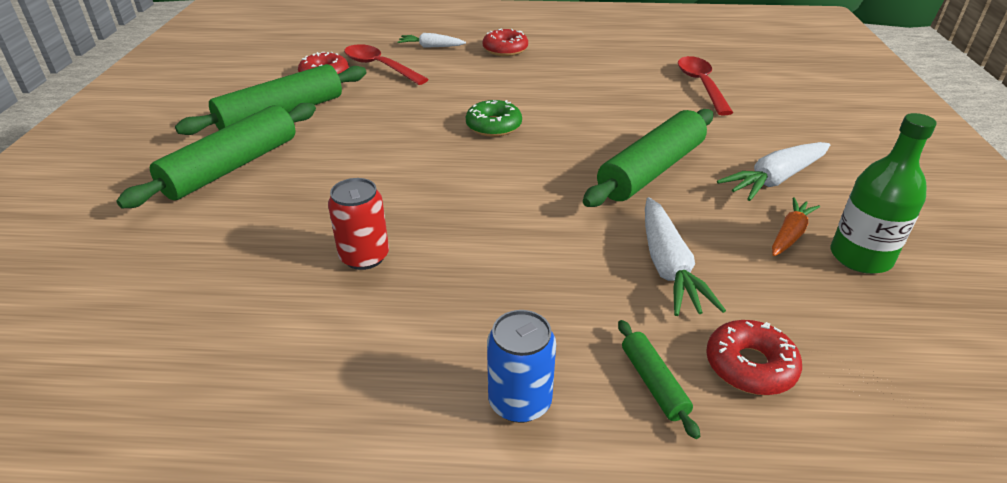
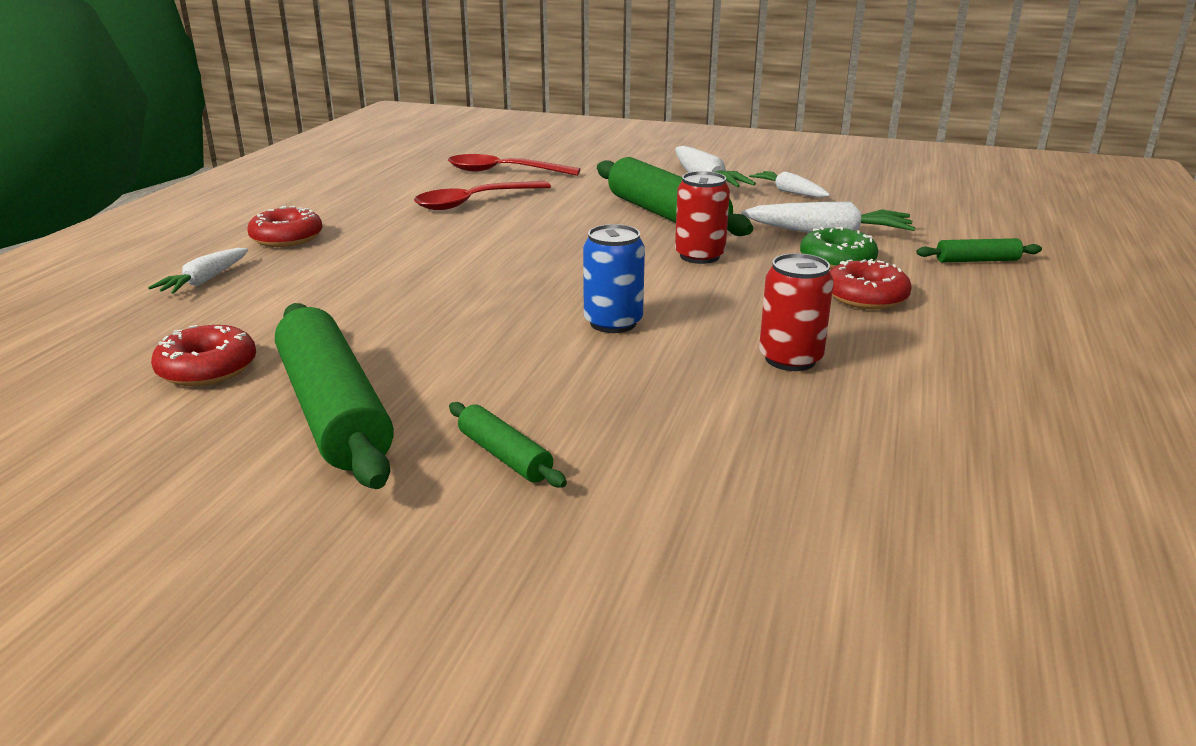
camera: 75 degrees left, 10 degrees down
(232, 167) = (504, 456): green rolling pin -> green rolling pin, size x0.46
(379, 67) = (233, 322): red spoon -> red spoon (474, 202)
(493, 126) = (517, 267): green donut -> green donut (837, 260)
(520, 402) = (1010, 306): blue can -> blue can (613, 323)
(559, 197) = (699, 256): none -> red can
(750, 366) = (952, 231): red donut -> red donut (866, 297)
(790, 234) = (789, 192): orange carrot -> white carrot
(860, 257) = (823, 181): green bottle -> none

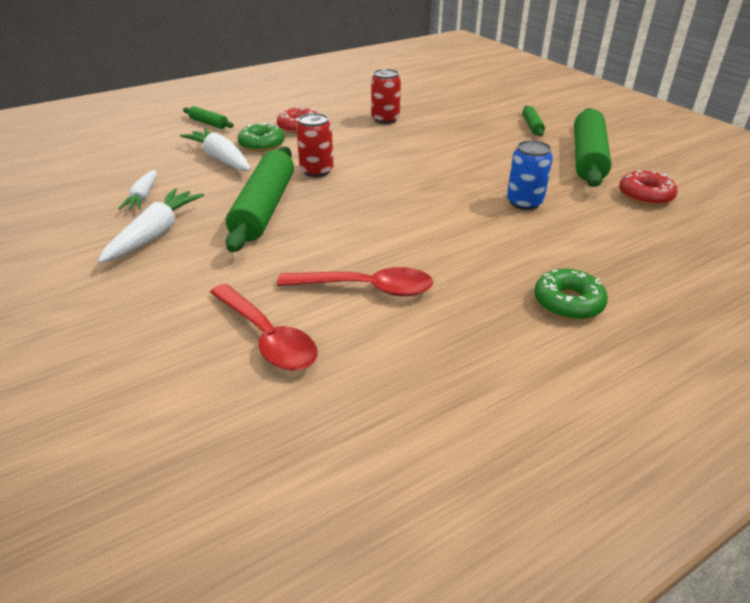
camera: 140 degrees left, 10 degrees up
(205, 280) = (647, 270): white carrot -> none
(287, 238) = (568, 302): red donut -> green donut
(613, 323) = (426, 153): blue can -> blue can (524, 202)

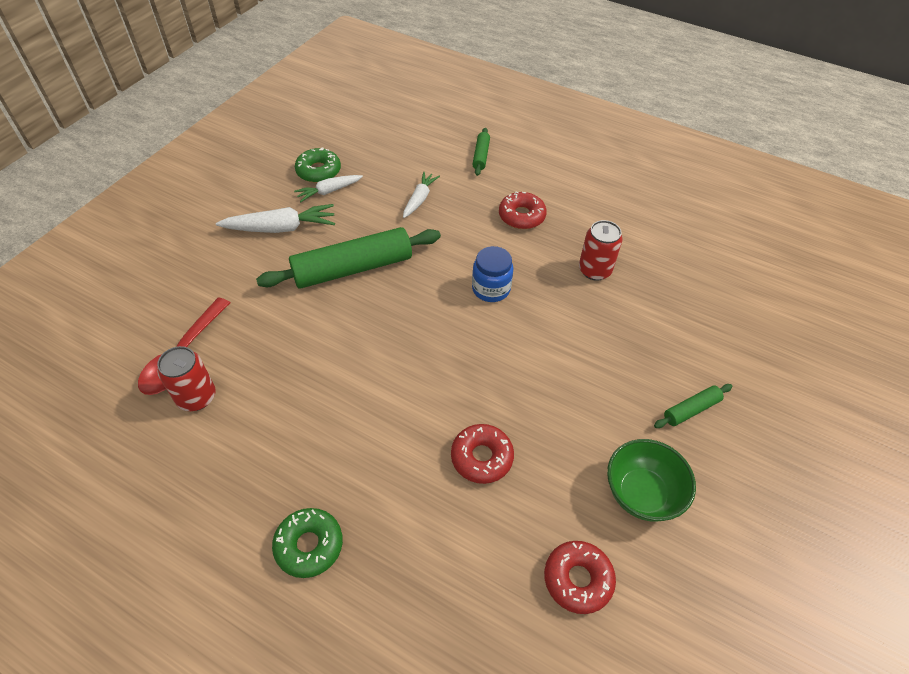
camera: 60 degrees right, 15 degrees up
(221, 159) = (419, 199): white carrot -> white carrot, size x0.63
(262, 144) = (465, 210): green donut -> green donut (318, 171)
(316, 171) = (440, 270): red can -> red can (196, 397)
(361, 157) = (491, 289): none -> blue jar
(367, 288) = (267, 387): red spoon -> none
(524, 202) = (481, 457): blue can -> red donut
(588, 158) = (641, 493): green rolling pin -> green bowl

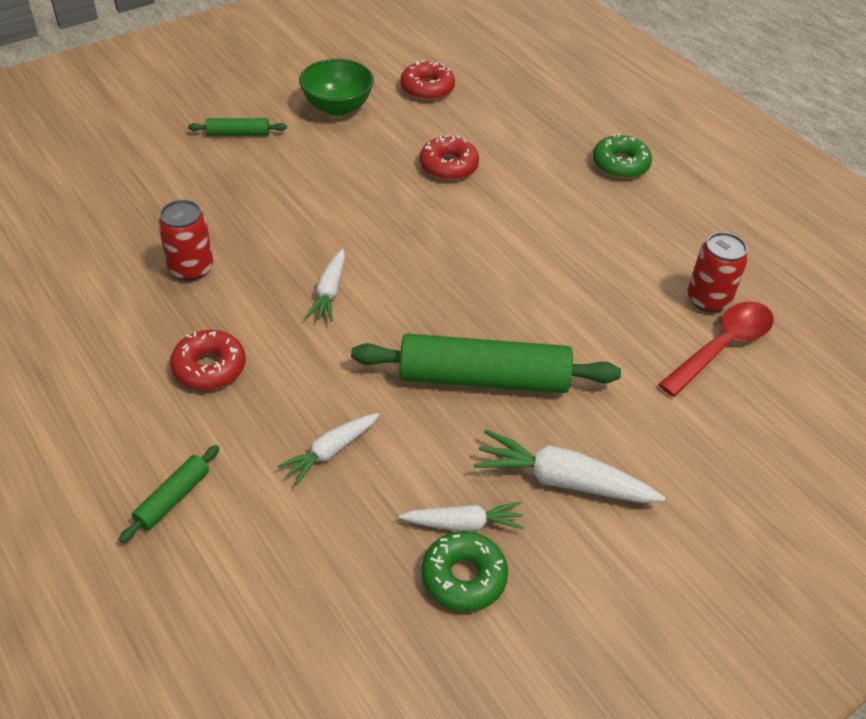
camera: 155 degrees left, 5 degrees down
(491, 289) = (329, 292): blue jar -> white carrot

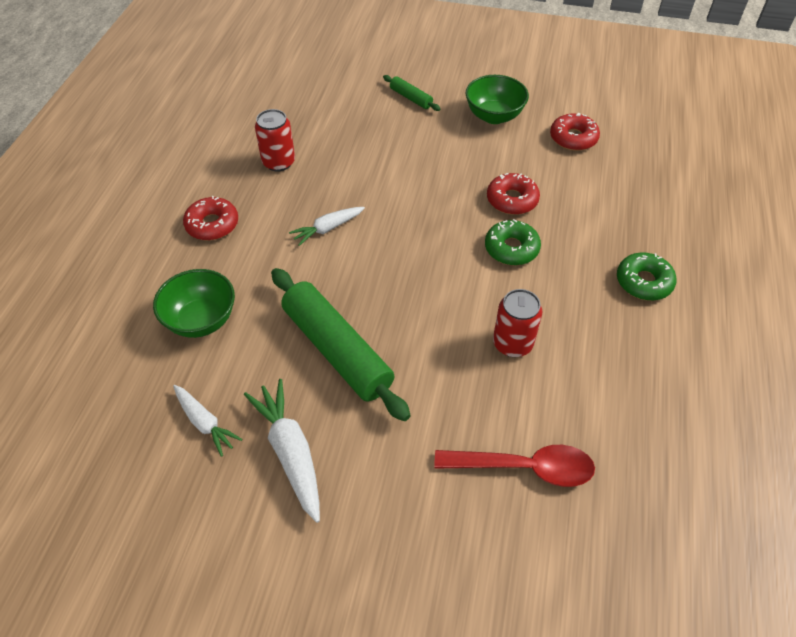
camera: 50 degrees right, 5 degrees up
(173, 498) = (106, 280): green rolling pin -> none
(330, 452) = (201, 320): white carrot -> green bowl
(463, 577) = (162, 452): green donut -> green donut (511, 248)
(708, 299) = (565, 427): red can -> red can (512, 343)

